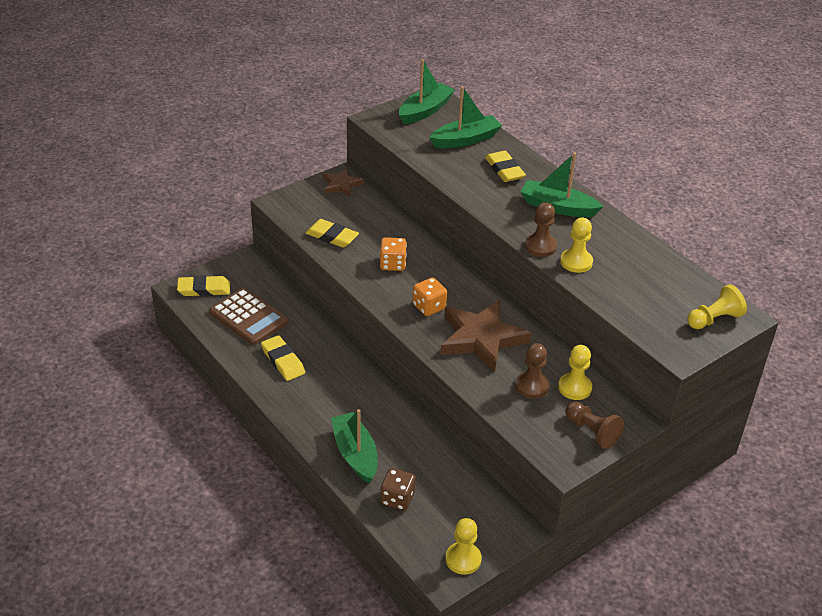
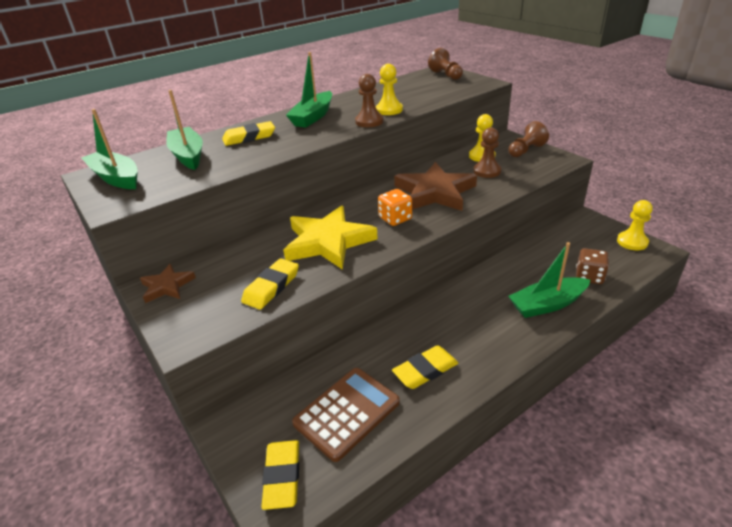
camera: 85 degrees left, 5 degrees down
(392, 264) = (328, 242): orange dice -> yellow star
(714, 319) = (446, 75): yellow pawn -> brown pawn

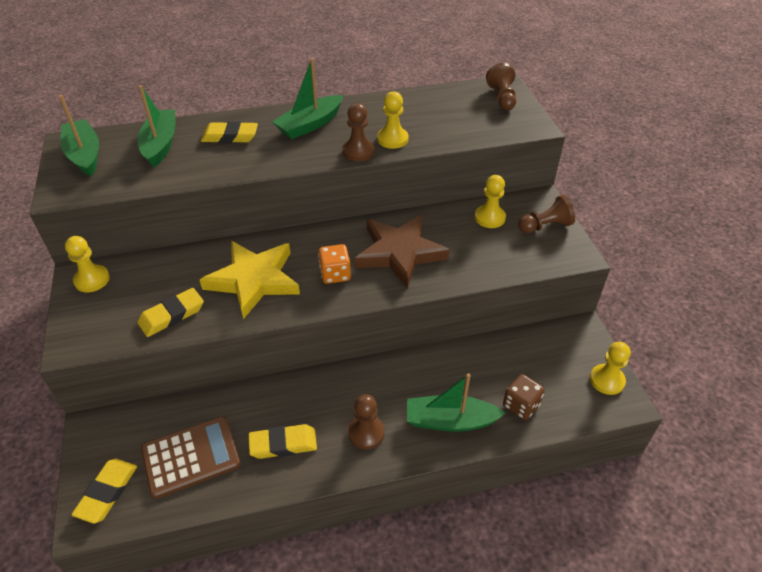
camera: 20 degrees right, 10 degrees up
(167, 286) = (92, 280): brown star -> yellow pawn
(487, 171) = (477, 242): brown pawn -> brown pawn (366, 433)

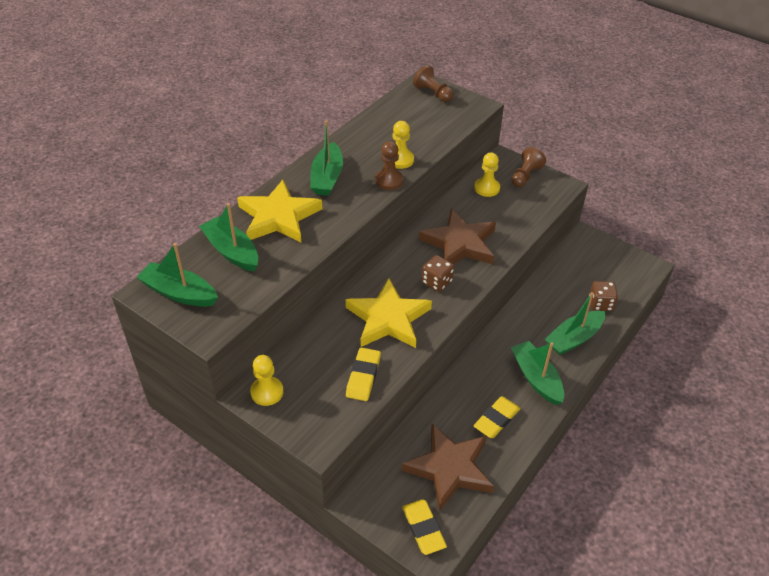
camera: 40 degrees left, 0 degrees up
(191, 457) = (450, 469): brown calculator -> brown star
(230, 136) = (278, 217): yellow eraser -> yellow star
(335, 274) = (437, 282): orange dice -> brown dice
(366, 433) = (536, 378): brown pawn -> green boat
(607, 380) = (628, 260): yellow pawn -> none

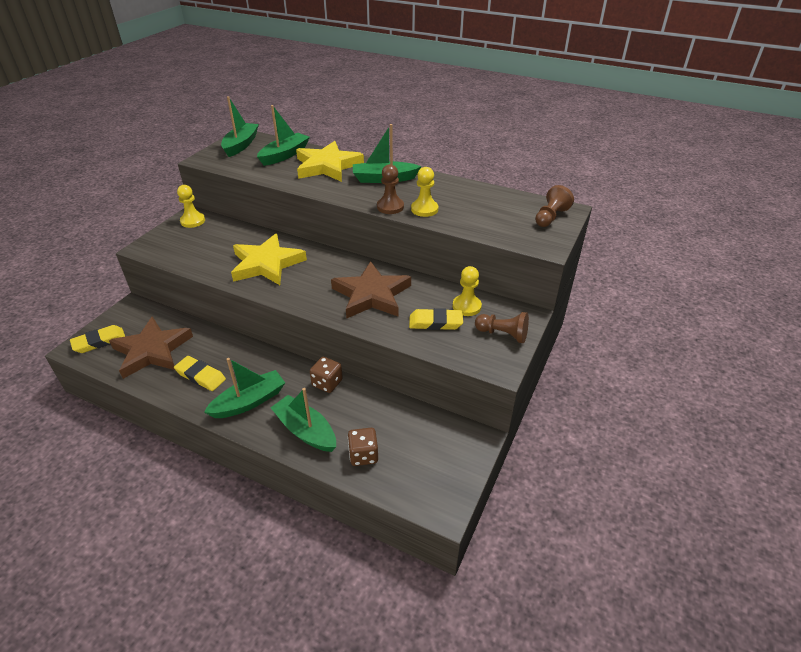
camera: 80 degrees right, 5 degrees down
(363, 376) = (203, 259): yellow eraser -> yellow eraser (435, 322)
(437, 282) = (315, 285): brown dice -> brown dice (327, 383)

